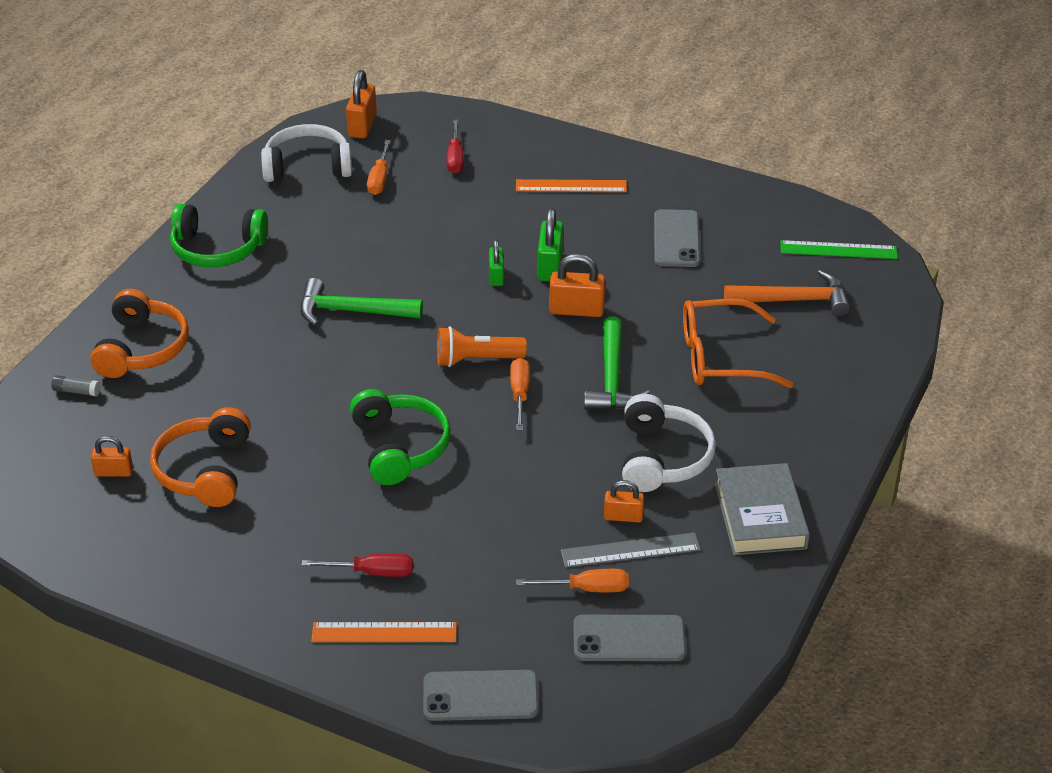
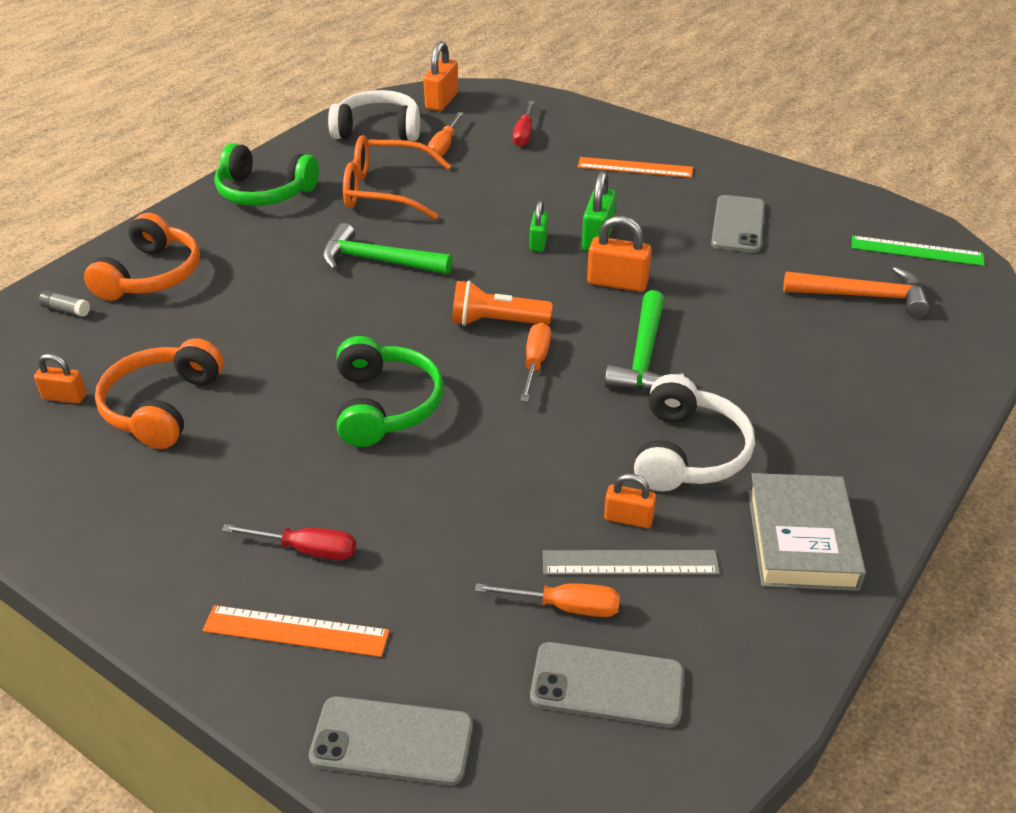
camera: 10 degrees right, 0 degrees up
(721, 357) = (772, 347): orange glasses -> orange glasses (385, 191)

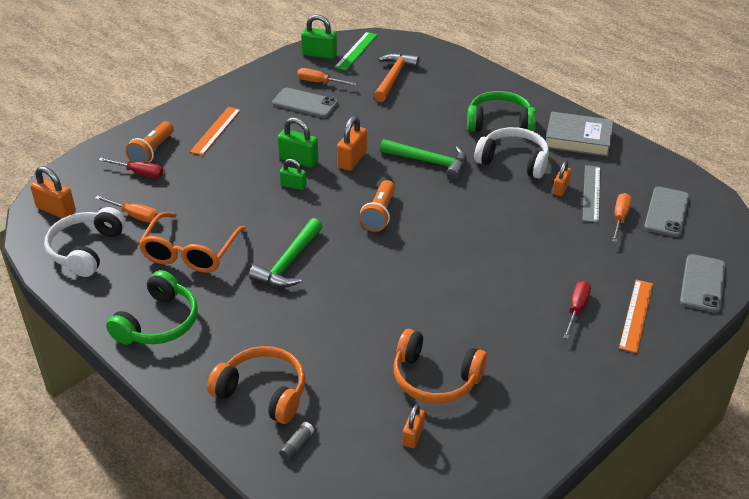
camera: 80 degrees left, 0 degrees up
(385, 405) = (454, 269): green headphones -> green headphones (499, 122)
(535, 362) = (425, 203): orange screwdriver -> orange screwdriver (319, 82)
(570, 134) = (152, 151): none -> orange flashlight
(879, 219) = (319, 54): none -> green padlock

